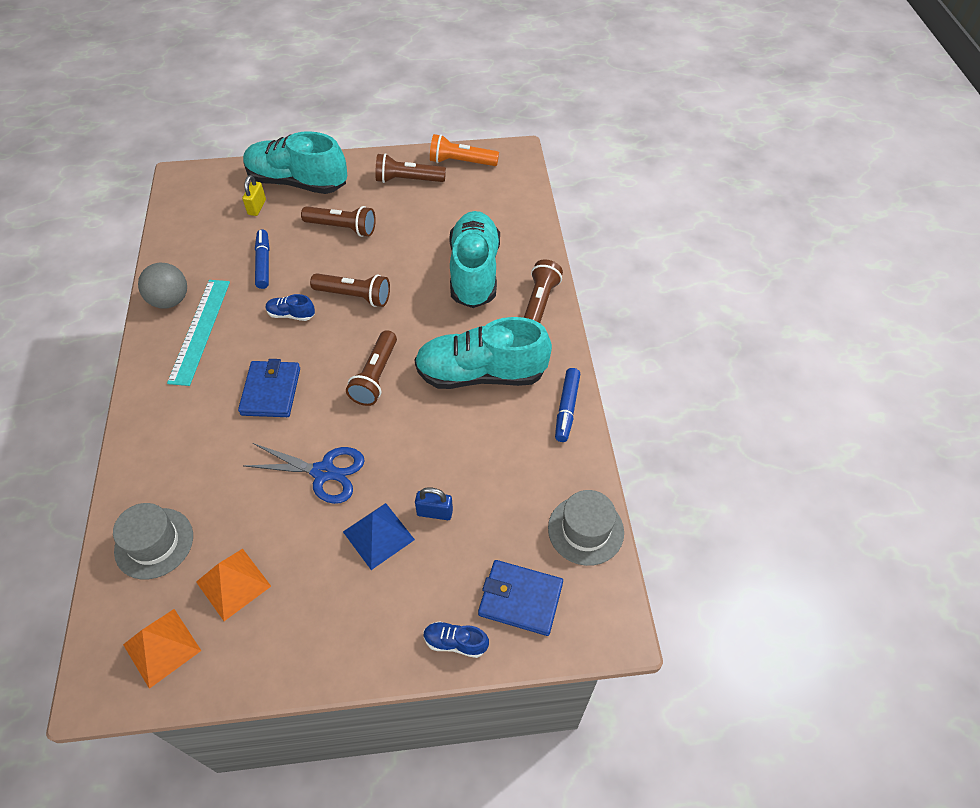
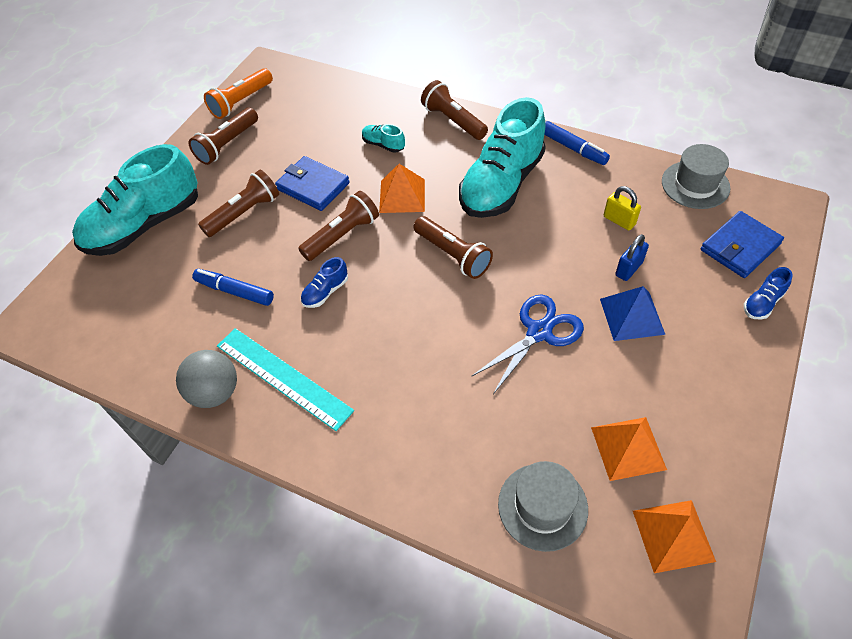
camera: 55 degrees left, 0 degrees up
(257, 207) = (147, 270): yellow padlock -> yellow padlock (619, 220)
(271, 391) = (413, 341): blue wallet -> blue wallet (313, 186)
(422, 312) = (402, 195): none -> orange pyramid
(474, 272) = (383, 145): turquoise shoe -> turquoise shoe, size x0.41

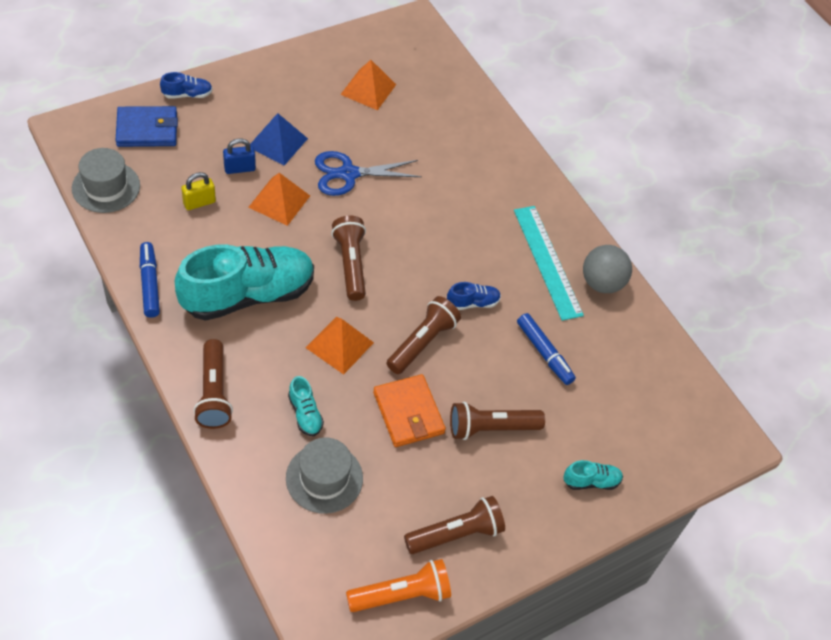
camera: 155 degrees left, 0 degrees up
(145, 225) = (591, 481): turquoise shoe -> turquoise shoe, size x0.41
(313, 186) = (408, 413): blue wallet -> orange wallet
(342, 235) = (422, 342): brown flashlight -> brown flashlight turned 135 degrees clockwise
(542, 506) = (444, 98): grey hat -> grey hat (324, 478)
(619, 220) = (199, 202): yellow padlock -> yellow padlock turned 75 degrees clockwise
(673, 535) = (390, 48): orange pyramid -> orange pyramid (279, 201)

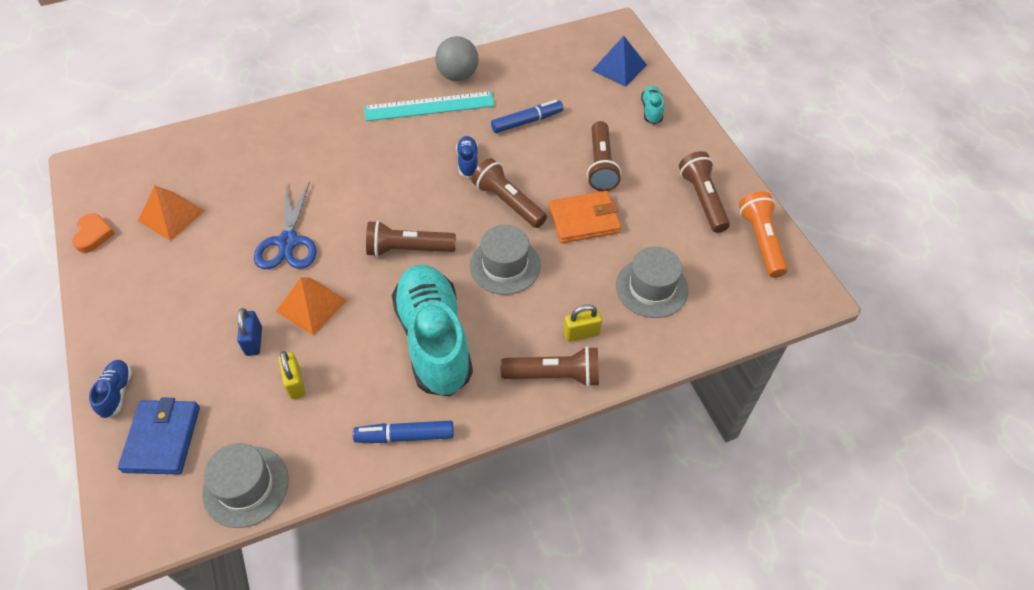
camera: 75 degrees left, 0 degrees up
(262, 414) = (581, 333): none -> yellow padlock
(278, 142) = (225, 302): blue pyramid -> blue pyramid (619, 67)
(305, 414) = (582, 298): turquoise shoe -> none
(339, 345) = (505, 265): orange pyramid -> grey hat
(340, 45) = (93, 235): none -> orange heart

